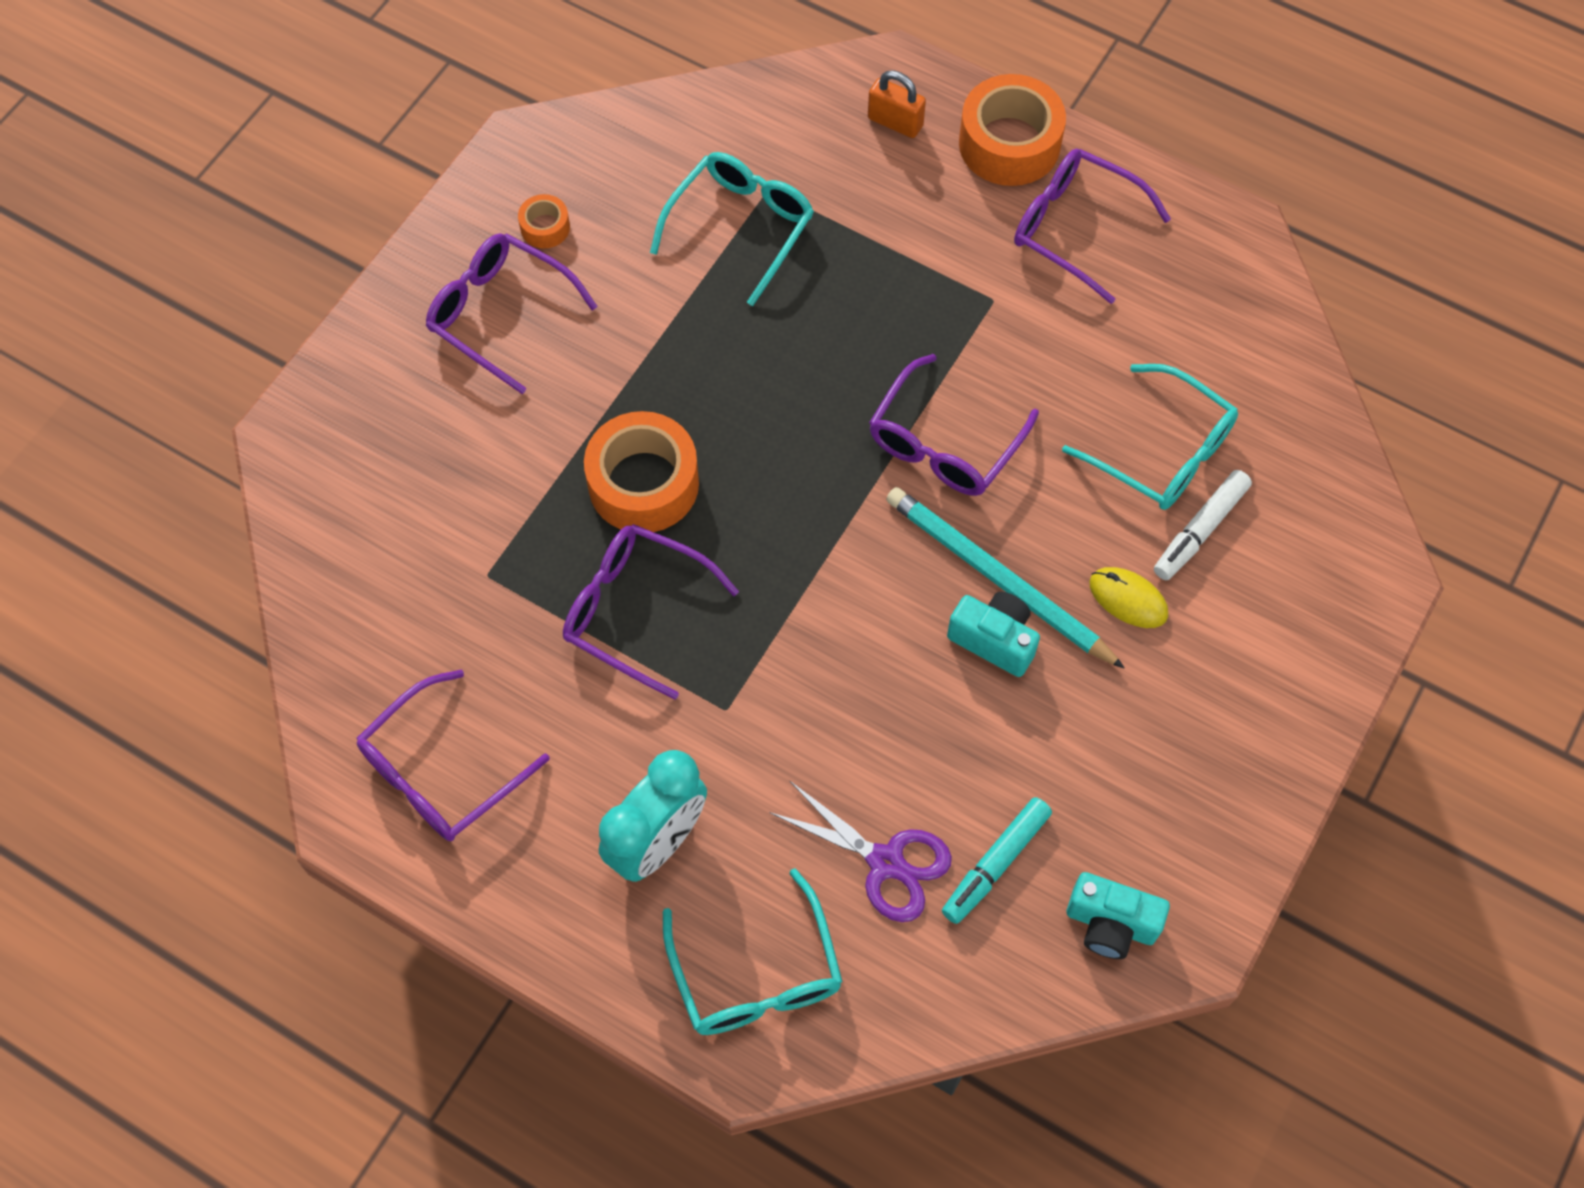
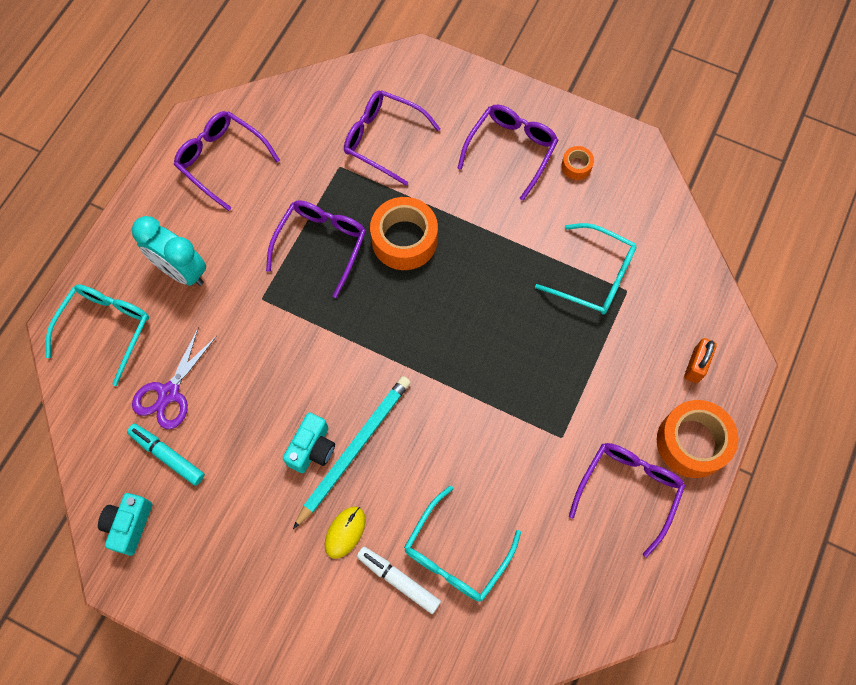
camera: 85 degrees right, 5 degrees up
(756, 973) = (106, 328): turquoise glasses -> turquoise glasses turned 135 degrees clockwise
(944, 443) = (449, 411): purple glasses -> purple glasses (383, 139)

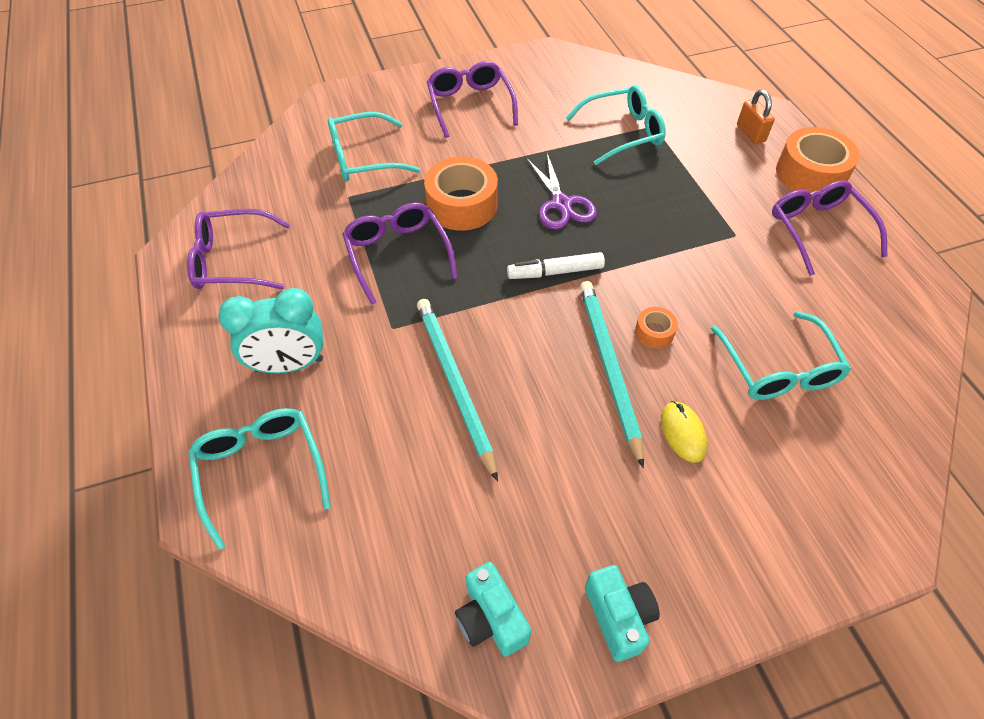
camera: 45 degrees left, 15 degrees down
(167, 455) = (454, 521): turquoise marker -> none
(169, 393) = (392, 468): purple scissors -> purple scissors (561, 204)
(255, 372) = (454, 383): none -> turquoise pencil
(312, 448) = (575, 397): turquoise camera -> turquoise camera (619, 616)
(383, 139) = (363, 158): purple glasses -> turquoise glasses
(398, 580) = (767, 427): white marker -> white marker (555, 272)
(576, 166) = (527, 85): orange tape -> orange tape (654, 332)

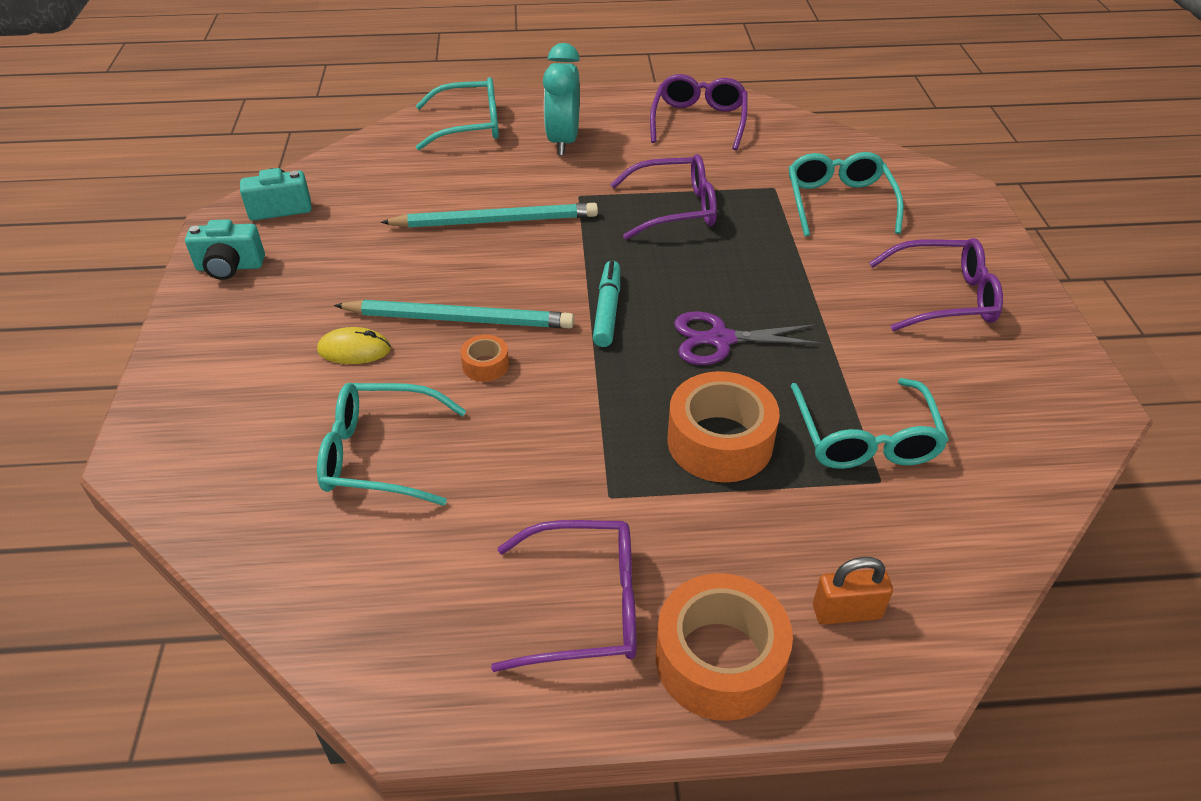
camera: 105 degrees right, 10 degrees down
(462, 205) = (740, 260): orange tape -> orange tape (720, 441)
(555, 272) = (607, 310): white marker -> turquoise marker

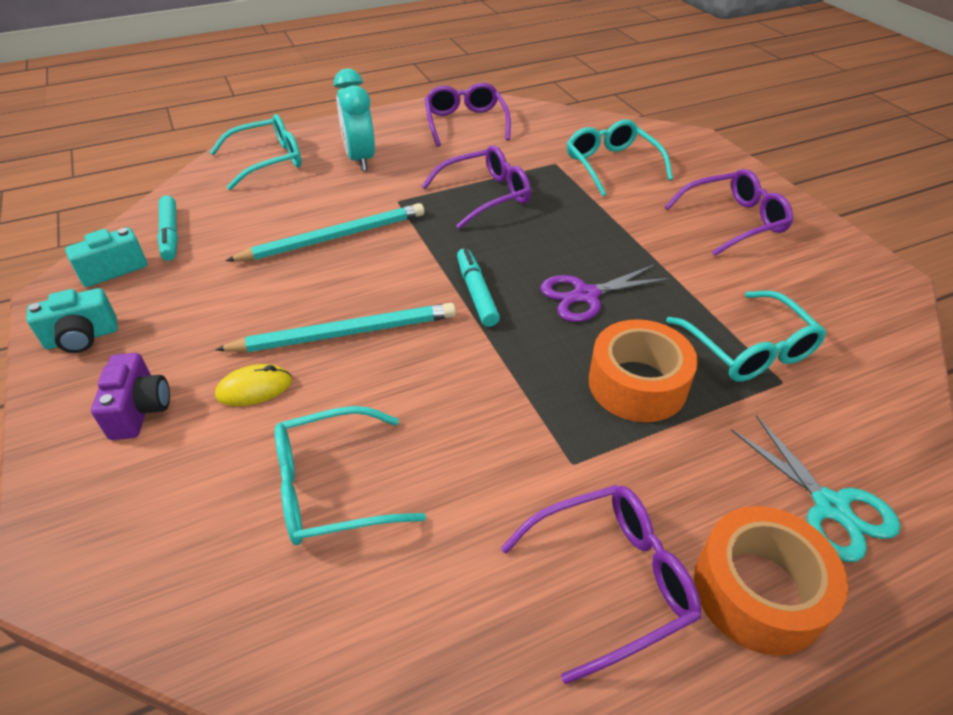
camera: 20 degrees left, 0 degrees up
(251, 344) = (140, 410): none -> purple camera
(344, 185) = (170, 234): none -> turquoise marker
(485, 365) = (392, 370): orange tape -> none
(846, 611) = (830, 507): orange padlock -> turquoise scissors

